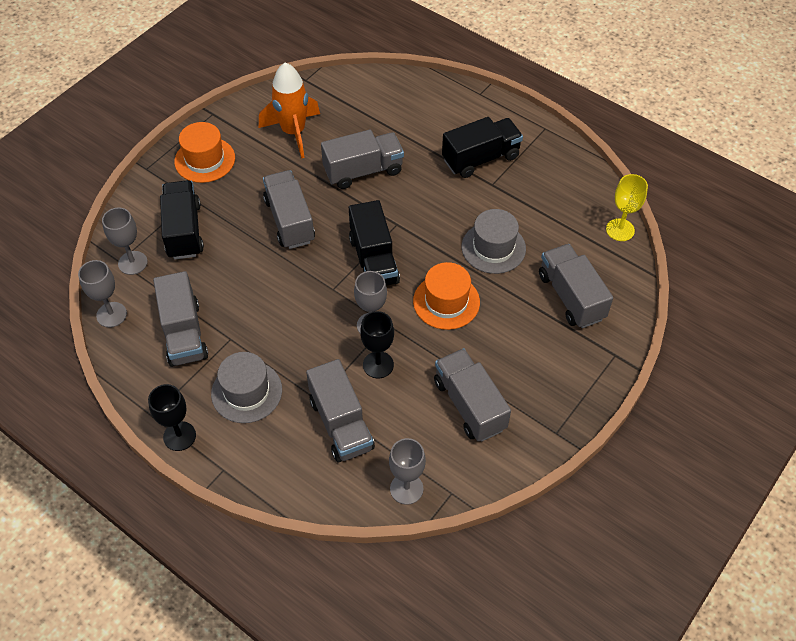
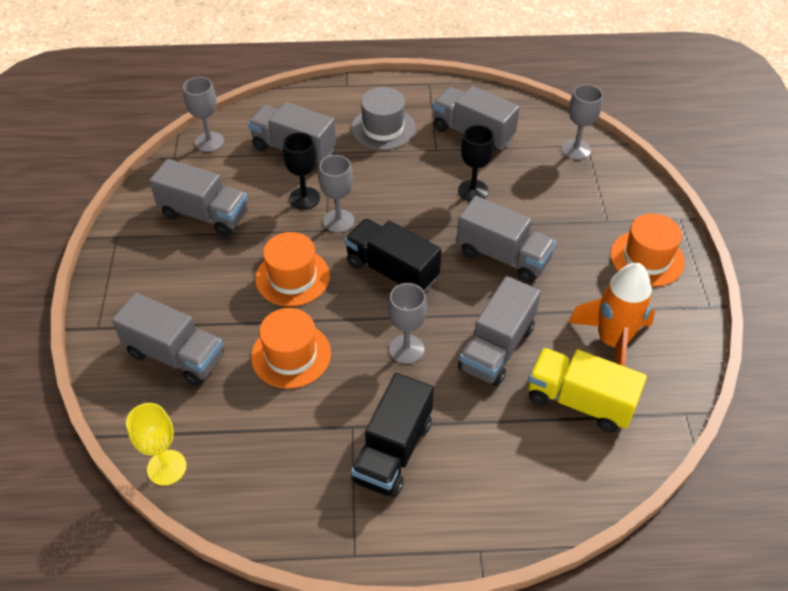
camera: 140 degrees right, 5 degrees down
(111, 314) = (538, 113): grey goblet -> grey goblet (406, 349)
(179, 436) = (396, 84): black goblet -> black goblet (473, 191)
(184, 231) = (574, 193): black truck -> none
(351, 118) = (579, 401): none -> yellow truck
(493, 248) = (291, 355): grey hat -> orange hat

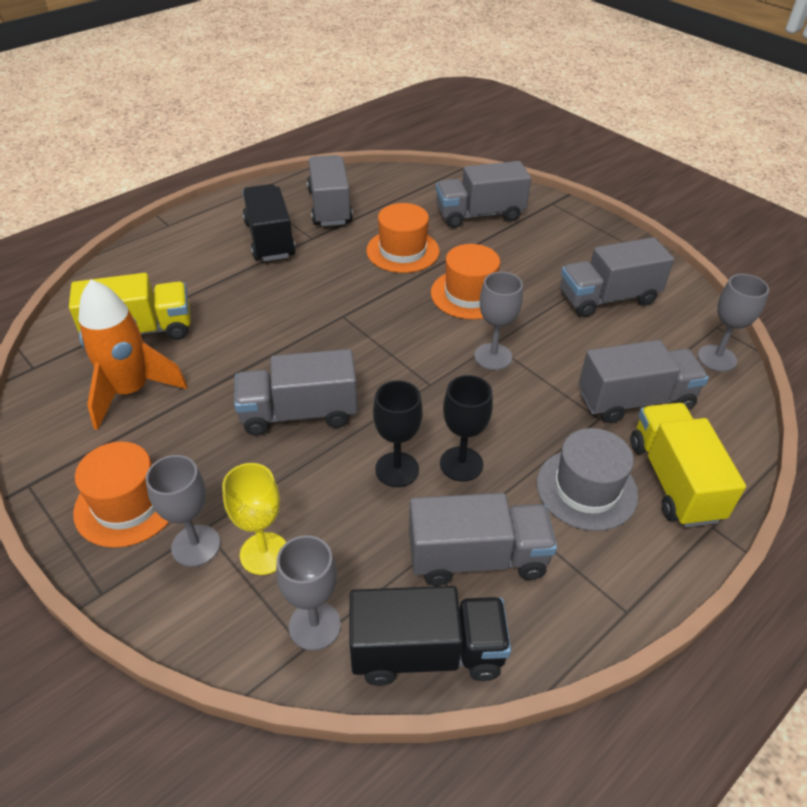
camera: 140 degrees right, 5 degrees down
(166, 467) = (404, 174): yellow goblet -> yellow goblet (264, 553)
(304, 198) = (551, 359): black goblet -> black goblet (461, 464)
(335, 108) = (673, 480): none -> yellow truck
(392, 271) = (393, 342): black truck -> black truck (426, 652)
(406, 349) = (319, 295): grey goblet -> grey goblet (196, 545)
(496, 348) = (242, 332): grey truck -> grey truck (330, 207)

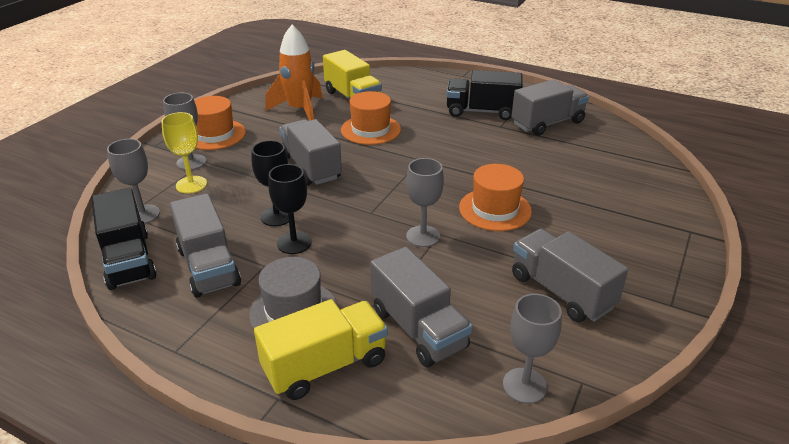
camera: 70 degrees right, 10 degrees down
(269, 239) = (482, 112): black truck -> black truck turned 135 degrees counterclockwise
(402, 251) = (523, 166): orange hat -> orange hat (370, 130)
(479, 215) = (618, 193): grey truck -> none

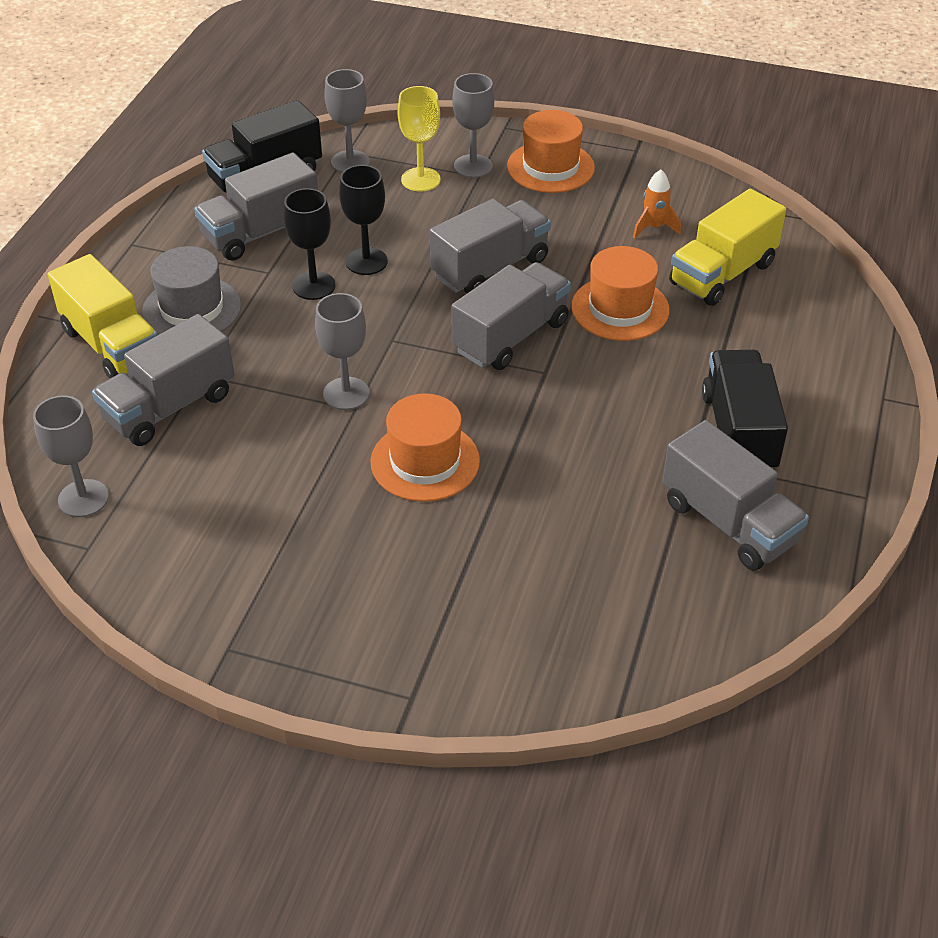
camera: 80 degrees right, 10 degrees up
(300, 110) = (654, 227): orange rocket -> orange rocket, size x0.49
(561, 292) = (245, 532): grey truck -> grey truck (511, 337)

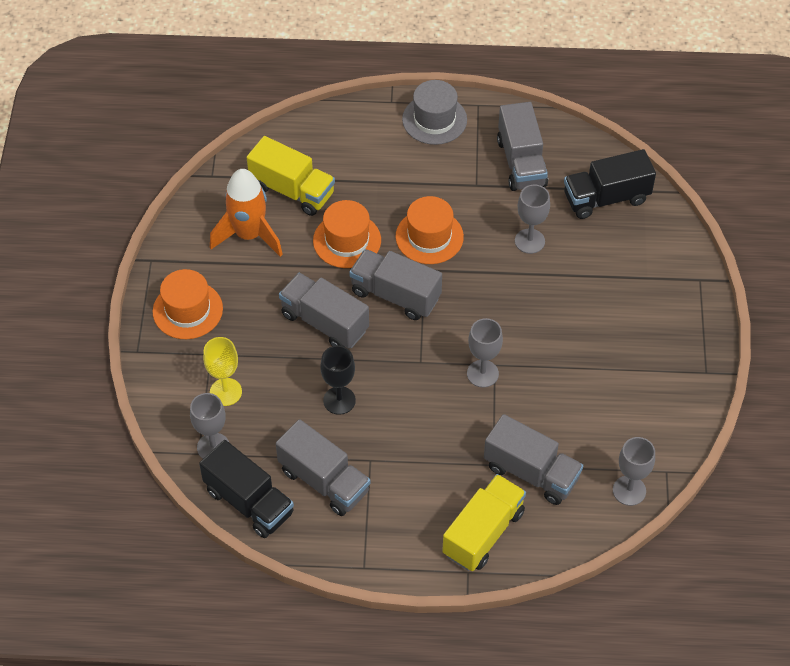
camera: 105 degrees left, 10 degrees up
(192, 309) = (427, 496): grey hat -> grey hat (434, 119)
(314, 286) = (377, 426): black goblet -> none
(425, 461) = (527, 315): orange hat -> orange hat (429, 237)
(473, 166) = (198, 361): grey goblet -> grey goblet (529, 241)
(654, 227) = (249, 235): orange rocket -> orange rocket, size x2.05
(728, 522) = (521, 162): grey truck -> grey truck turned 135 degrees clockwise
(739, 432) = (445, 166): black truck -> black truck (606, 198)

